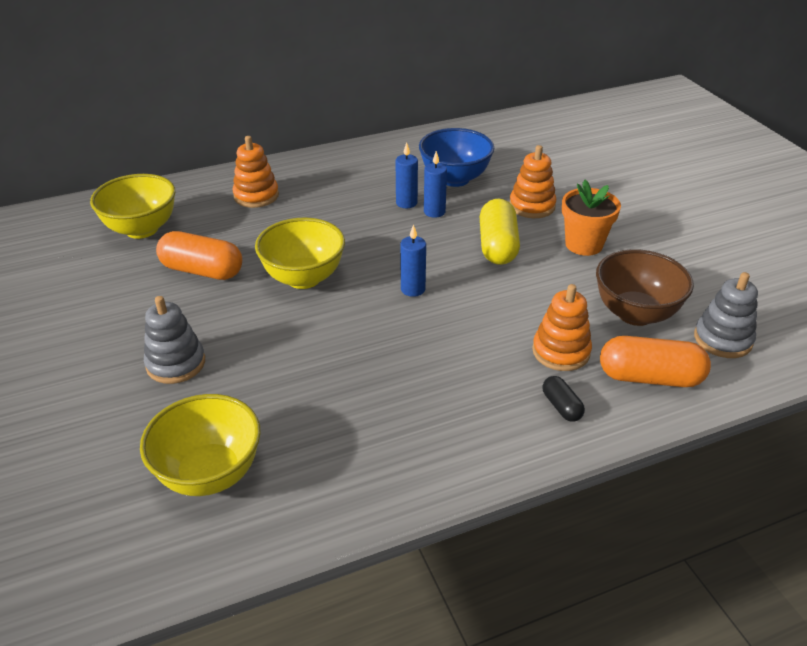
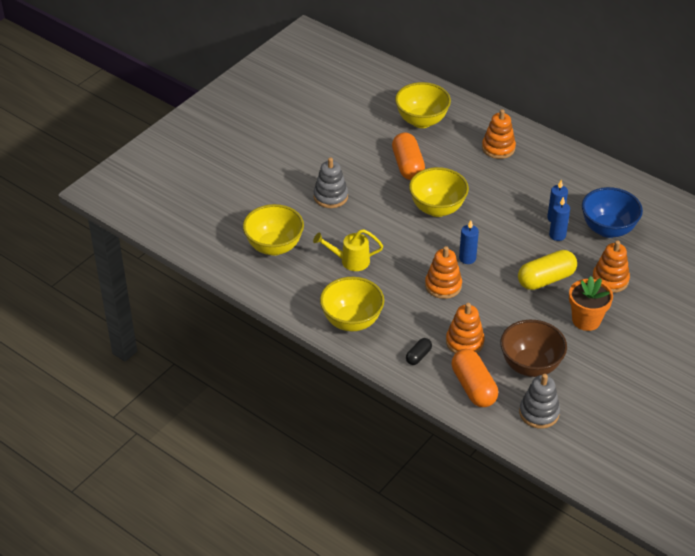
camera: 60 degrees right, 5 degrees up
(321, 398) = (350, 261): none -> yellow watering can
(444, 329) = (443, 285): none -> orange stacking toy
(445, 449) = (352, 321): none -> yellow bowl

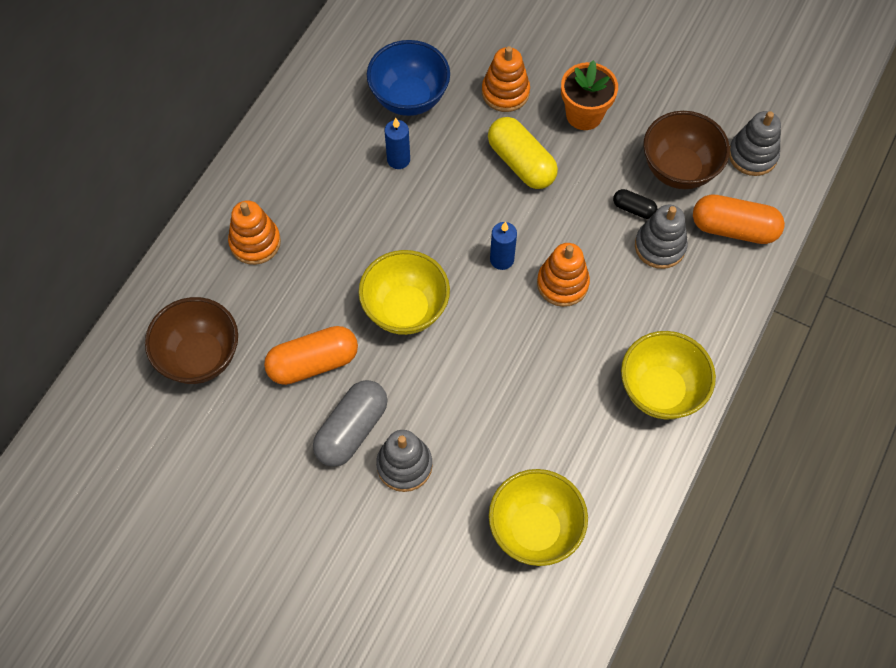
camera: 100 degrees left, 20 degrees up
(350, 261) = (541, 412): yellow watering can -> none
(359, 177) = (352, 430): none -> grey capsule
(418, 356) = (700, 298): black capsule -> black capsule (633, 209)
(421, 121) = (200, 357): yellow bowl -> brown bowl
(464, 342) = (660, 246): orange stacking toy -> grey stacking toy
(473, 387) = (733, 228): orange capsule -> orange capsule turned 45 degrees clockwise
(557, 235) = (433, 155): blue candle -> none

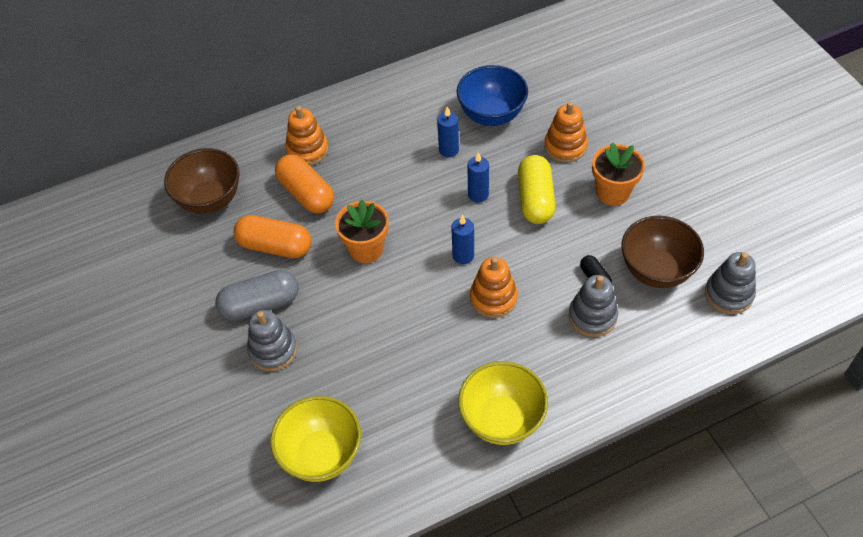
camera: 40 degrees right, 10 degrees down
(405, 309) = (366, 249): yellow bowl -> orange flower pot
(465, 189) = (478, 194): none -> blue candle
(733, 228) = (665, 338): orange capsule -> orange capsule (306, 194)

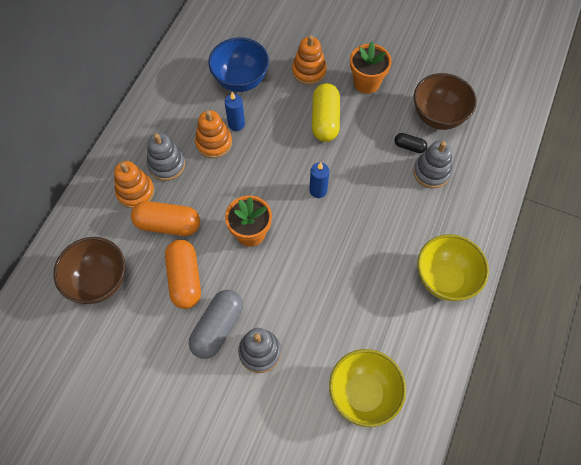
camera: 45 degrees left, 10 degrees up
(275, 246) = (185, 278): orange capsule -> orange capsule turned 75 degrees counterclockwise
(478, 194) = (286, 142): blue candle -> none
(493, 298) = (364, 205): orange stacking toy -> orange stacking toy (214, 143)
(535, 199) = (325, 120): yellow capsule -> yellow capsule turned 45 degrees clockwise
(728, 294) = (489, 102): grey stacking toy -> grey stacking toy (166, 165)

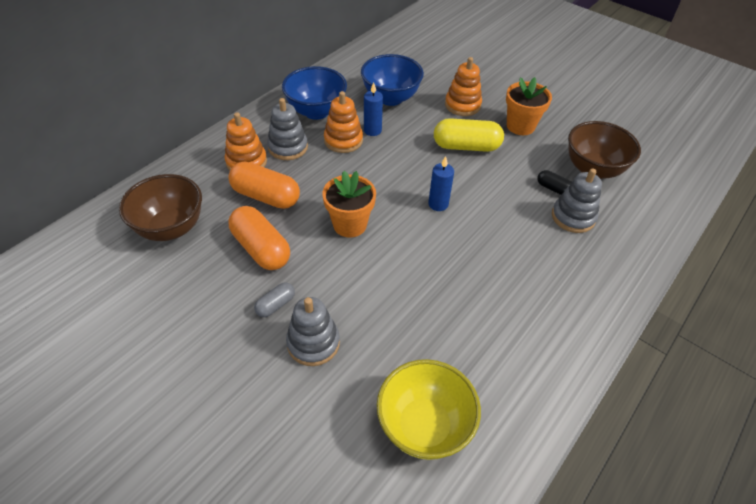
camera: 15 degrees right, 15 degrees down
(177, 115) = (316, 111): none -> blue bowl
(185, 278) = (261, 248): orange capsule -> orange capsule turned 45 degrees counterclockwise
(217, 328) = (275, 305): grey capsule -> grey capsule, size x0.51
(325, 120) = (466, 146): yellow capsule -> yellow capsule turned 75 degrees clockwise
(445, 278) = (564, 325): yellow bowl -> none

